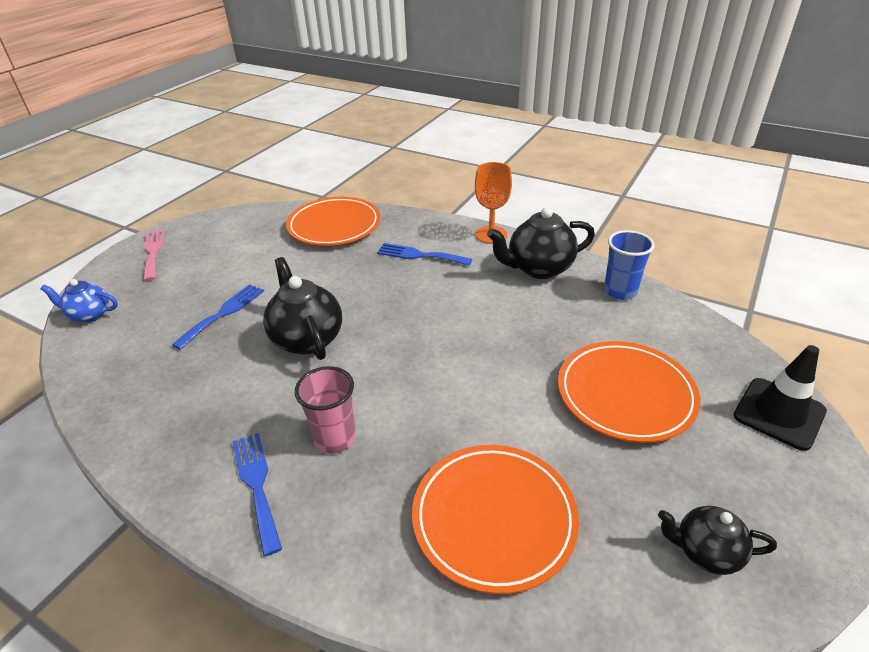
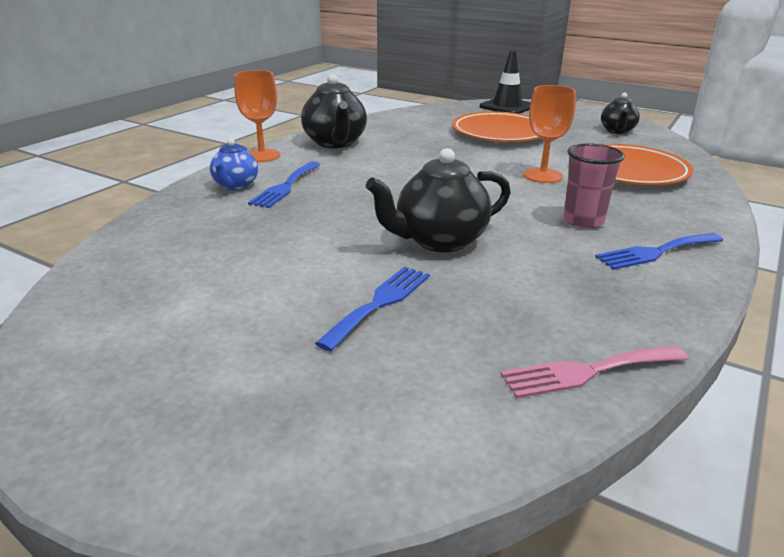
camera: 90 degrees left, 10 degrees down
(89, 315) = (361, 465): blue teapot -> blue teapot (235, 186)
(153, 252) = (132, 421): pink fork -> pink fork (587, 371)
(223, 313) = (380, 303): blue fork -> blue fork turned 90 degrees clockwise
(334, 226) = (174, 235): orange plate -> none
(465, 421) = (542, 175): none -> orange goblet
(620, 291) = (378, 123): blue cup -> none

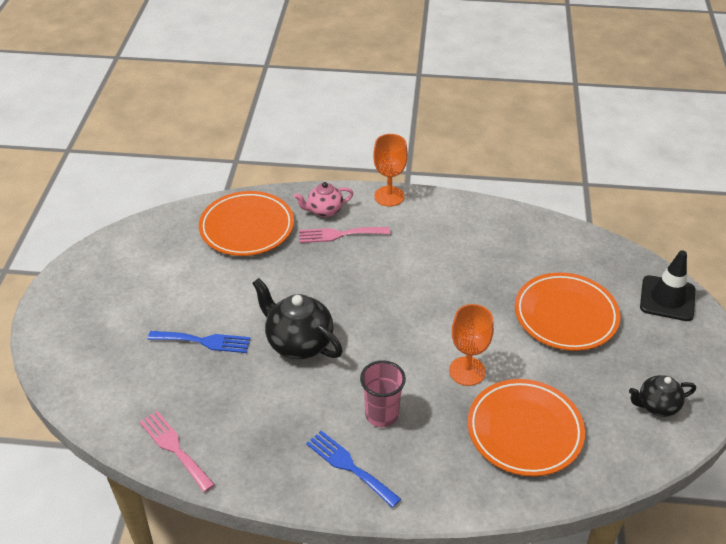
camera: 65 degrees right, 15 degrees up
(194, 231) = (247, 228): none -> orange plate
(235, 186) = (324, 211): blue teapot -> pink teapot
(285, 186) = (339, 234): blue fork -> pink fork
(335, 143) = (448, 222): black teapot -> none

